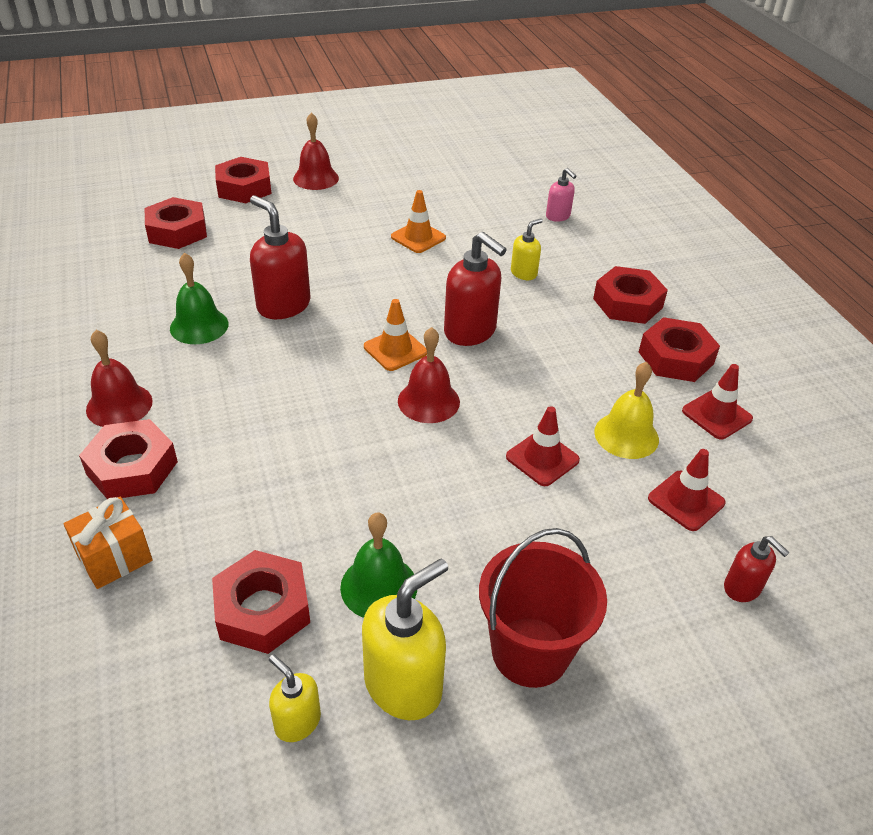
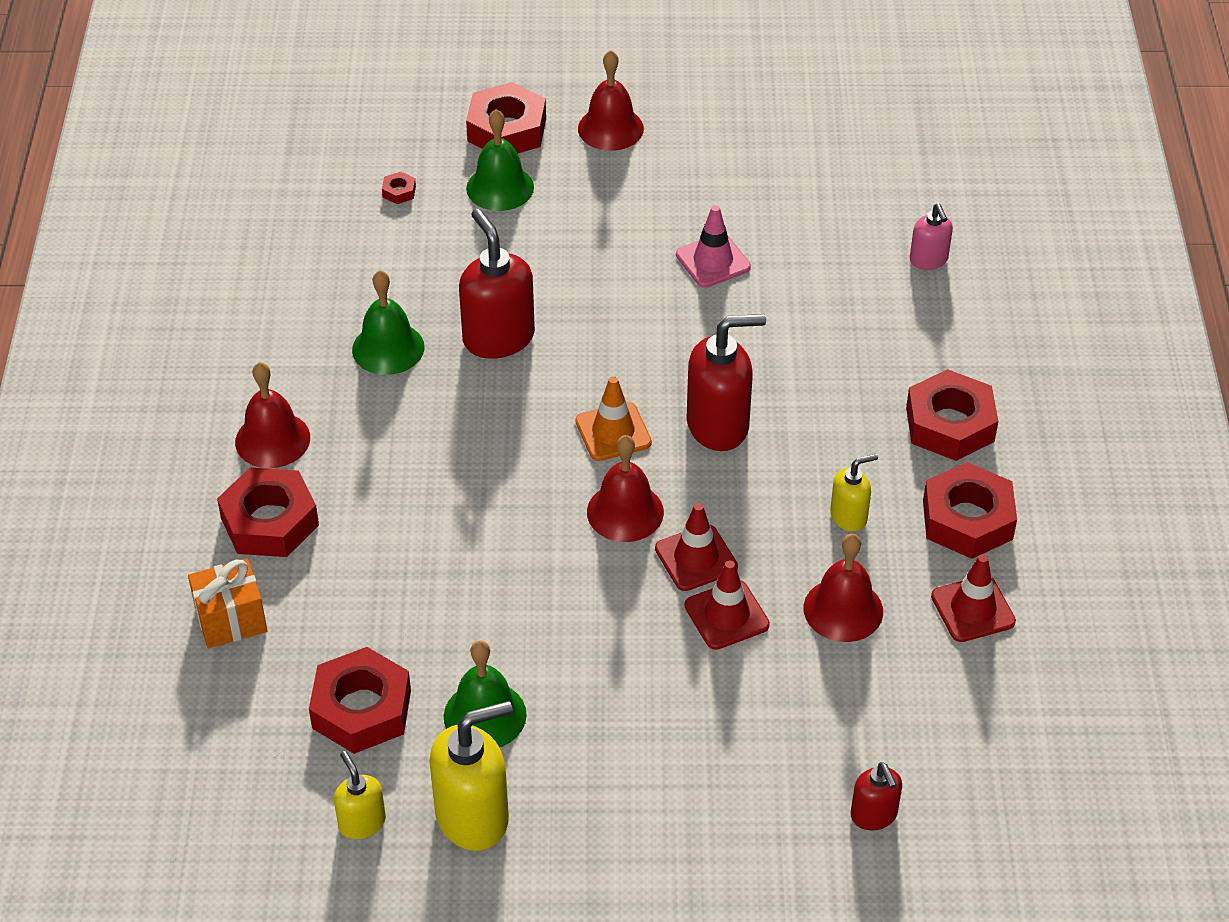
camera: 20 degrees right, 5 degrees up
(177, 231) = (399, 192): red nut -> red nut, size x0.41
(251, 219) = (500, 187): none -> green bell
(418, 237) = (713, 261): orange traffic cone -> pink traffic cone
(470, 331) = (718, 425): red soap dispenser -> red soap dispenser turned 75 degrees counterclockwise
(524, 273) = (831, 348): yellow soap dispenser -> yellow soap dispenser (849, 516)
(530, 651) = (611, 819): red bucket -> none
(626, 435) = (843, 609): yellow bell -> red bell
(686, 501) = (868, 705): red traffic cone -> red traffic cone (696, 558)

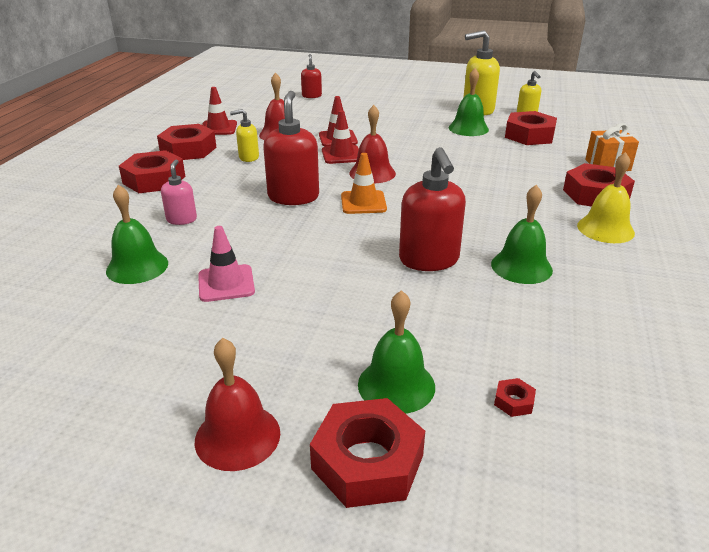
camera: 165 degrees left, 15 degrees down
(272, 439) = (605, 229): red bell -> yellow bell
(718, 425) = (293, 197): red soap dispenser -> red soap dispenser turned 90 degrees clockwise
(827, 264) = (137, 267): none -> green bell
(928, 260) = (58, 257): pink soap dispenser -> pink soap dispenser (181, 219)

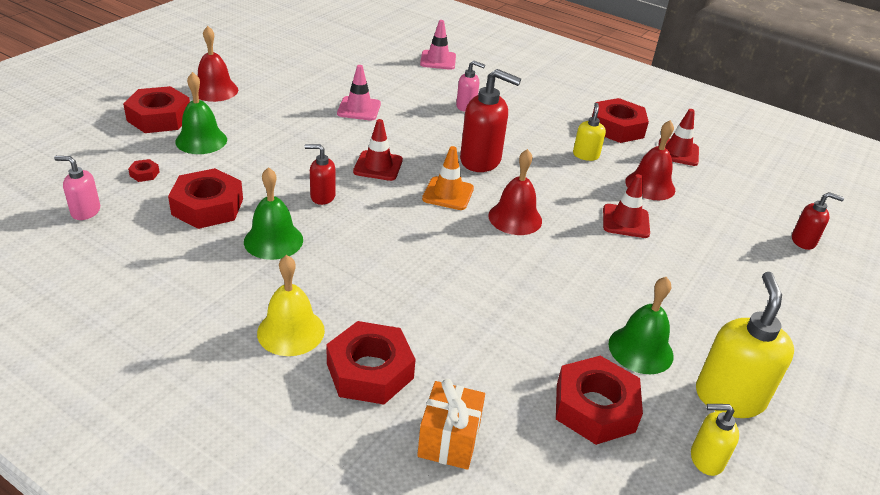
camera: 105 degrees right, 5 degrees up
(52, 257) = (438, 60): none -> pink traffic cone
(137, 267) = (405, 84): green bell -> none
(154, 180) = (550, 104): red nut -> red nut (207, 207)
(341, 155) = (573, 211): red traffic cone -> red traffic cone (378, 166)
(429, 260) = (322, 196): red soap dispenser -> red soap dispenser, size x0.55
(631, 414) = (85, 211): none -> pink soap dispenser

